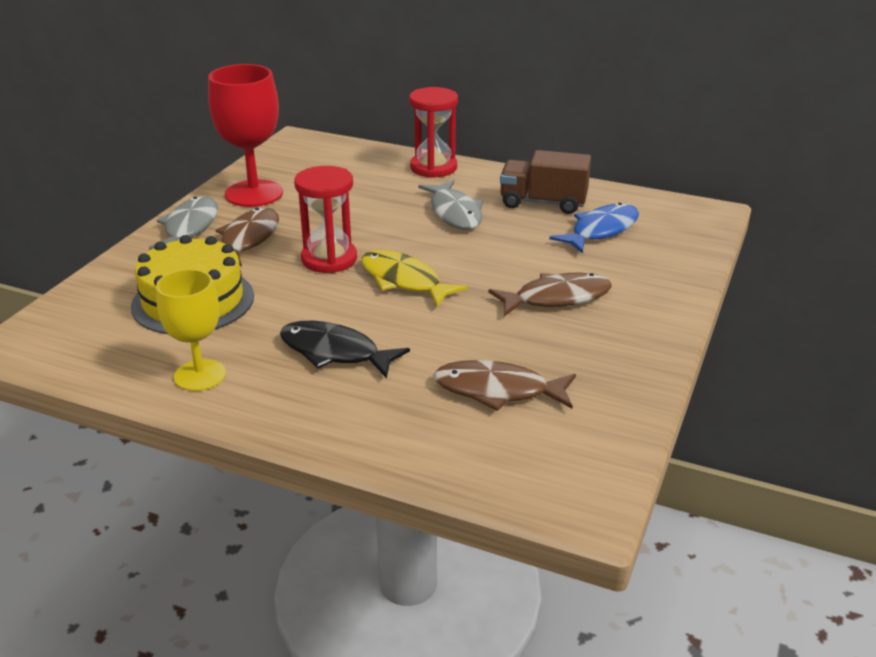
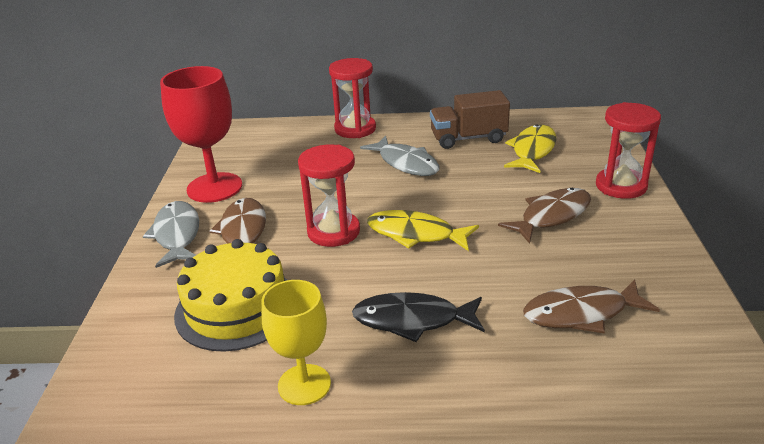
camera: 20 degrees left, 0 degrees up
(601, 230) = (532, 150): blue fish -> yellow fish
(662, 288) = (621, 186): none -> red hourglass

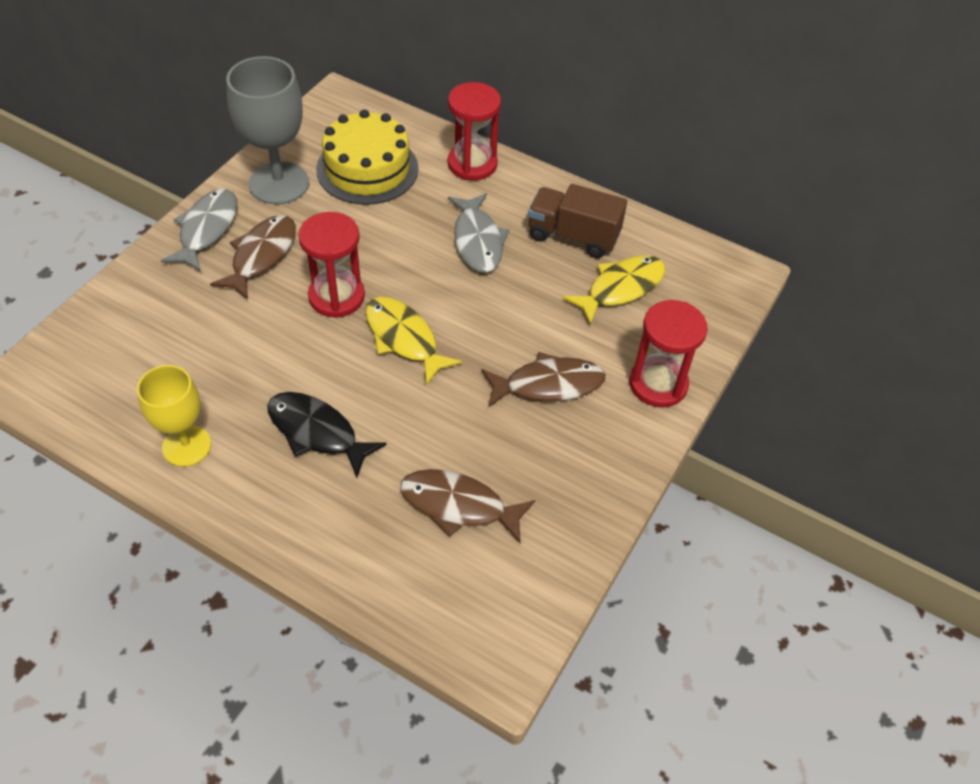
camera: 25 degrees right, 20 degrees up
(214, 187) = (279, 183): red goblet -> grey goblet
(237, 307) = (195, 340): yellow cake -> yellow cake (367, 169)

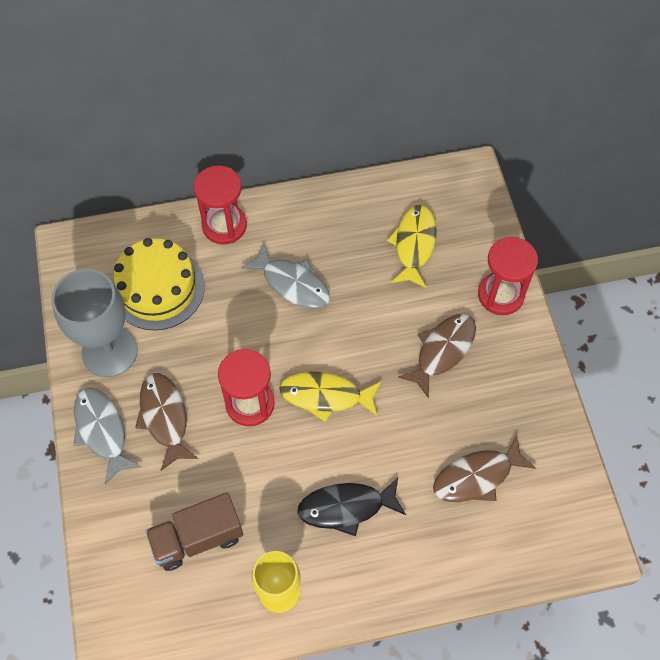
camera: 40 degrees left, 10 degrees up
(573, 236) = (347, 230): brown truck -> brown truck (197, 538)

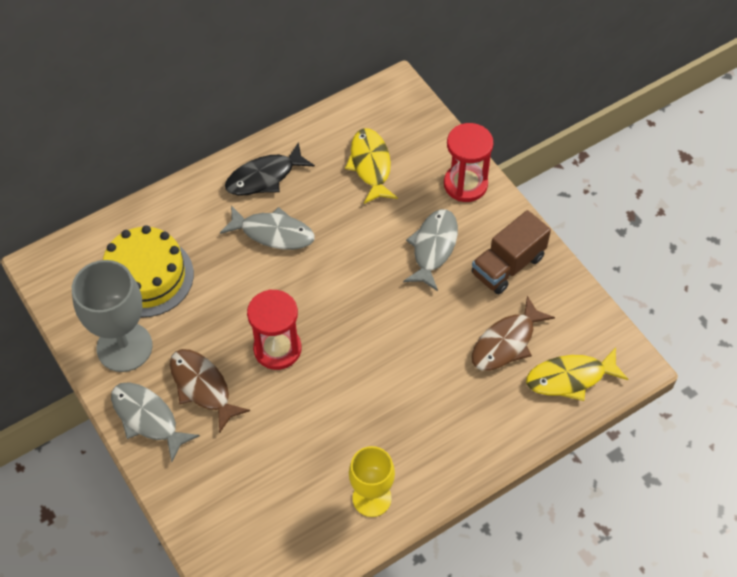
camera: 20 degrees left, 5 degrees down
(197, 538) = (278, 479): brown truck -> brown truck (508, 265)
(224, 225) = (187, 202): red hourglass -> none
(325, 396) = (344, 319): yellow fish -> yellow fish (570, 378)
(346, 507) = (402, 407): black fish -> black fish (264, 177)
(442, 351) = (433, 248): brown fish -> grey fish

